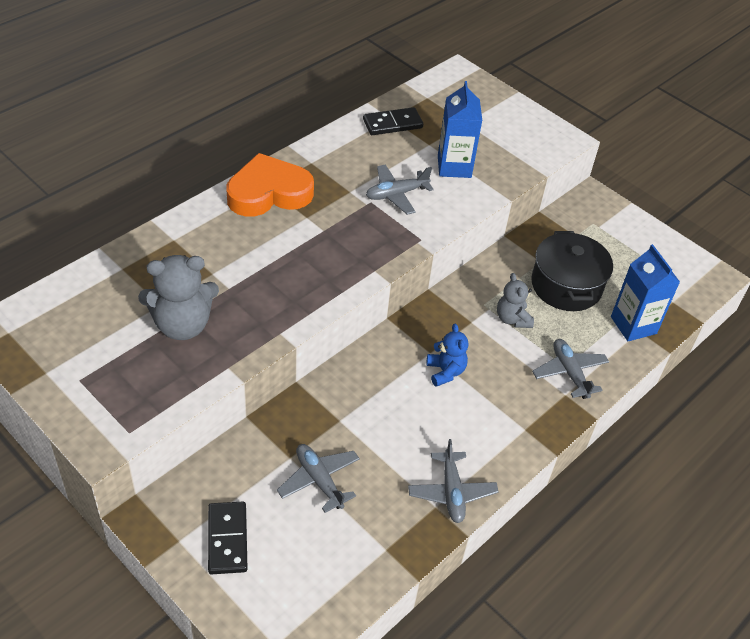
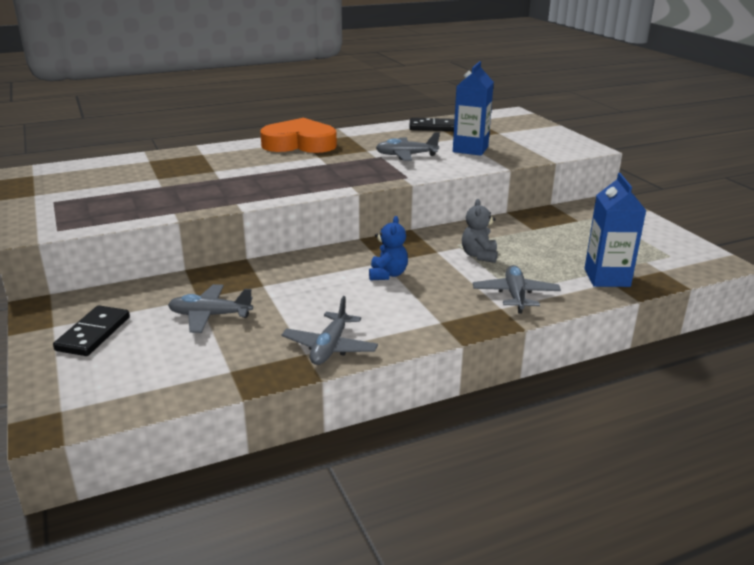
camera: 25 degrees right, 20 degrees down
(182, 325) = (162, 189): grey teddy bear -> none
(319, 480) = (210, 315): grey plane -> grey plane turned 75 degrees counterclockwise
(566, 285) = (549, 245): black pot -> none

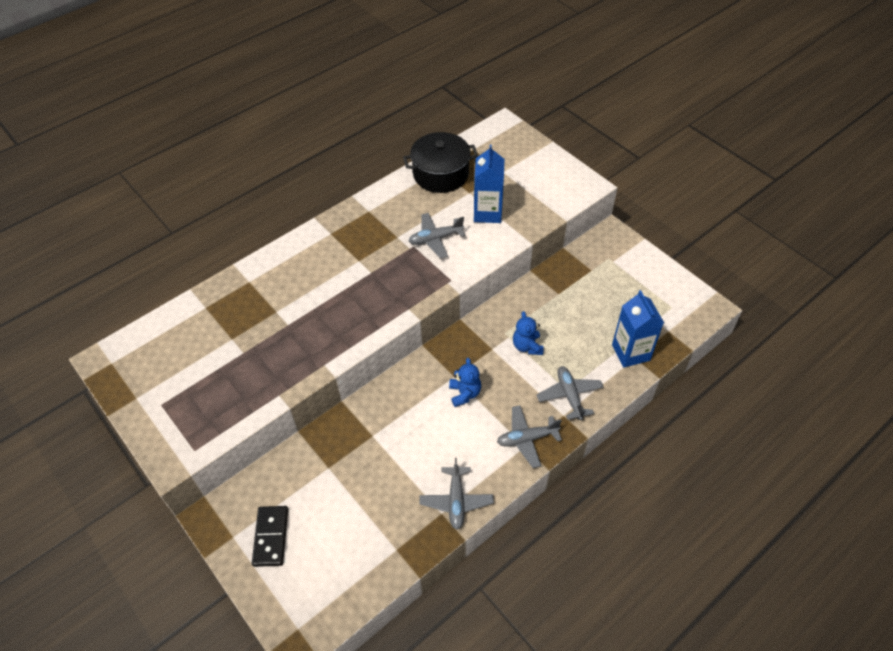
camera: 15 degrees left, 25 degrees up
(210, 315) = (349, 488): grey plane -> grey plane (527, 439)
(299, 144) = (330, 239): orange heart -> none
(433, 127) = (441, 174): black domino -> black pot
(479, 255) = (527, 346): grey teddy bear -> blue teddy bear

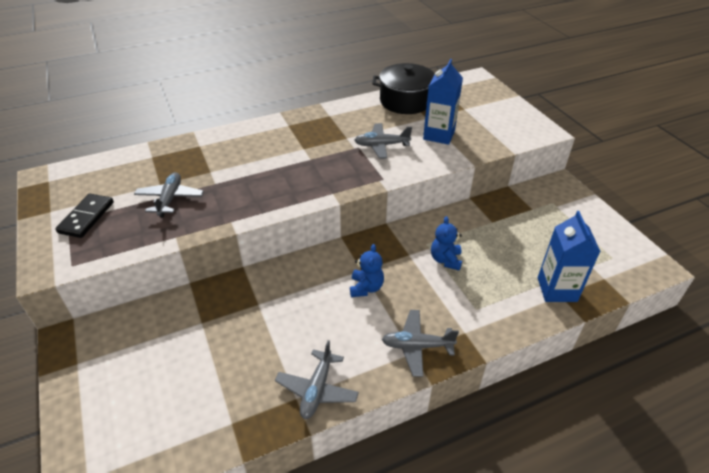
camera: 15 degrees right, 10 degrees down
(271, 537) = (112, 373): black domino -> black domino (86, 217)
(569, 395) = (477, 315): grey plane -> grey plane (170, 199)

